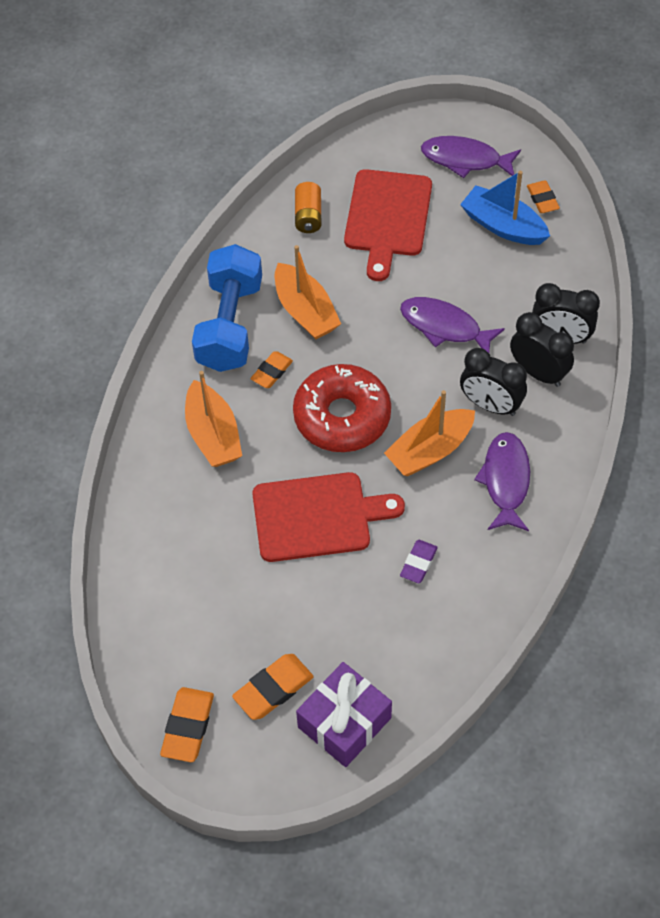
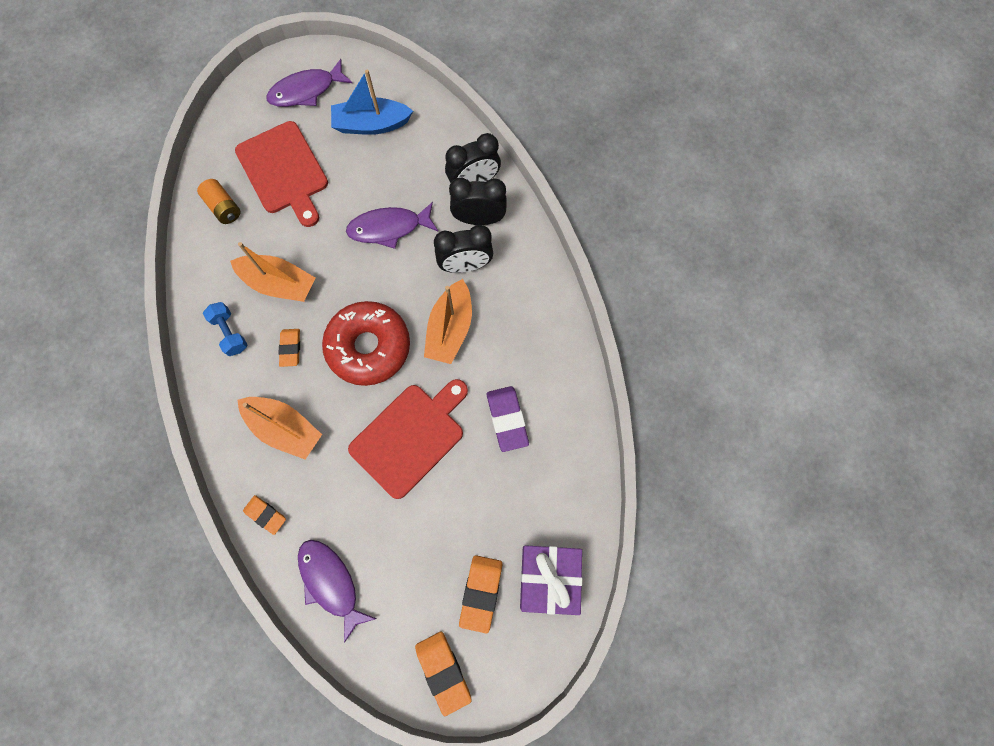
camera: 40 degrees left, 15 degrees up
(230, 324) = (230, 333): blue dumbbell -> blue dumbbell, size x0.47
(418, 563) = (507, 419): purple eraser -> purple eraser, size x1.53
(505, 481) = (518, 314): purple fish -> purple fish (331, 583)
(542, 199) = (383, 87): orange eraser -> orange eraser (265, 515)

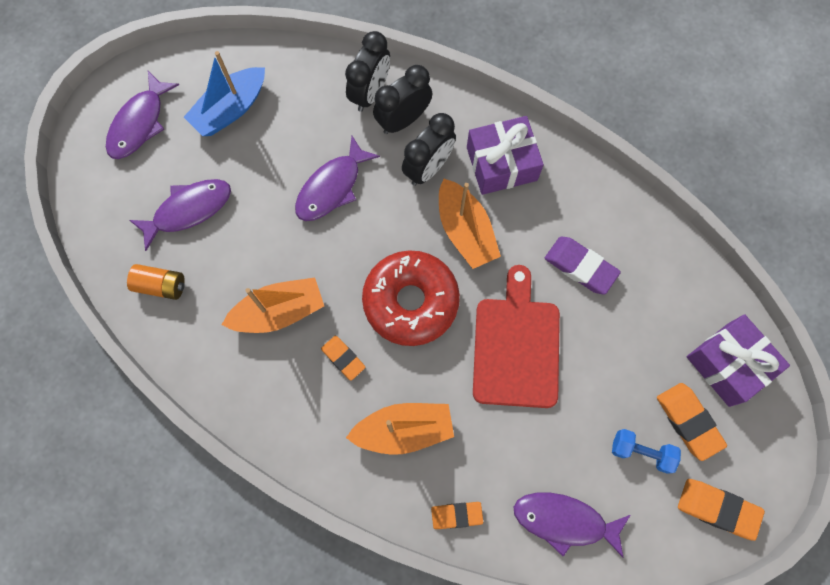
camera: 40 degrees left, 0 degrees up
(230, 333) = (275, 390): blue dumbbell -> blue dumbbell (641, 452)
(284, 171) = (188, 210): red cutting board -> purple fish
(519, 302) = (501, 164): none -> purple gift

